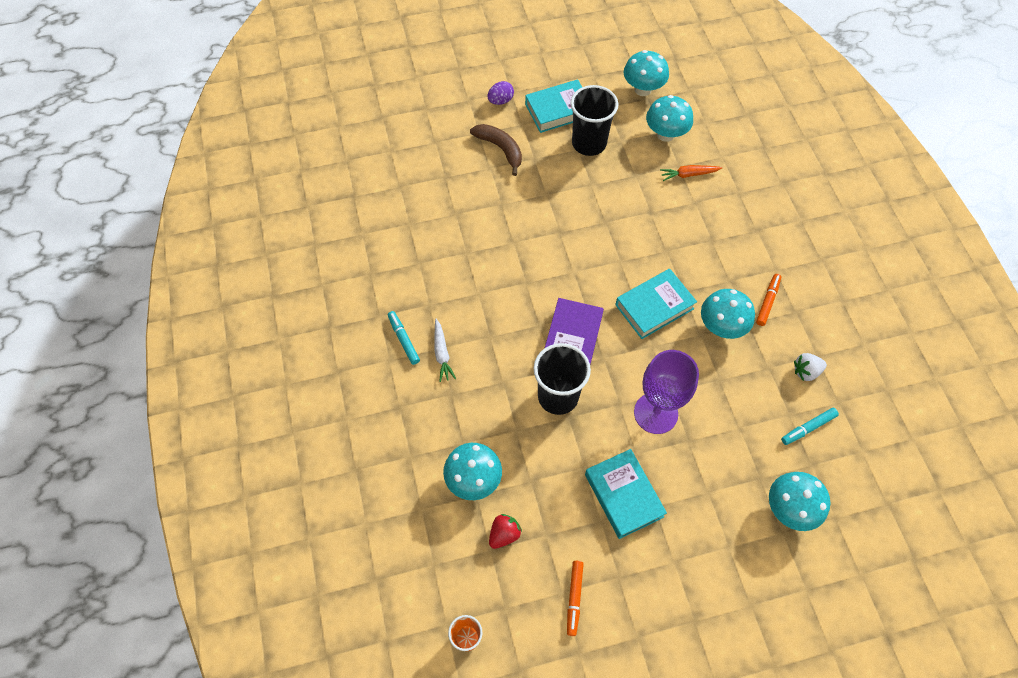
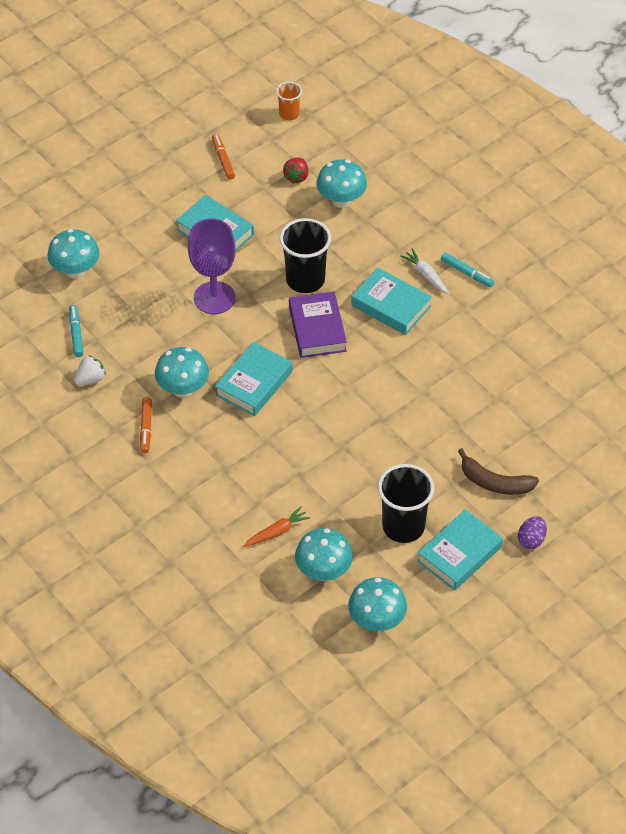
camera: 155 degrees right, 10 degrees down
(492, 334) = (391, 306): none -> turquoise book
(808, 428) = (76, 334): turquoise marker -> turquoise marker turned 45 degrees counterclockwise

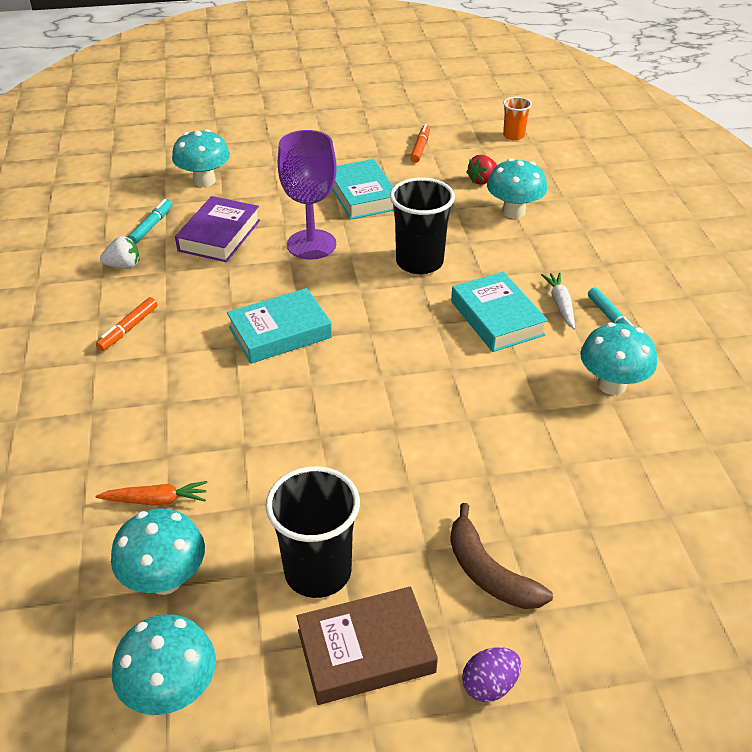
camera: 30 degrees right, 10 degrees down
(183, 389) = (202, 308): turquoise mushroom -> turquoise mushroom (611, 384)
(317, 329) = (394, 309): purple book -> purple book (219, 235)
(459, 554) = (366, 651): turquoise book -> brown book

